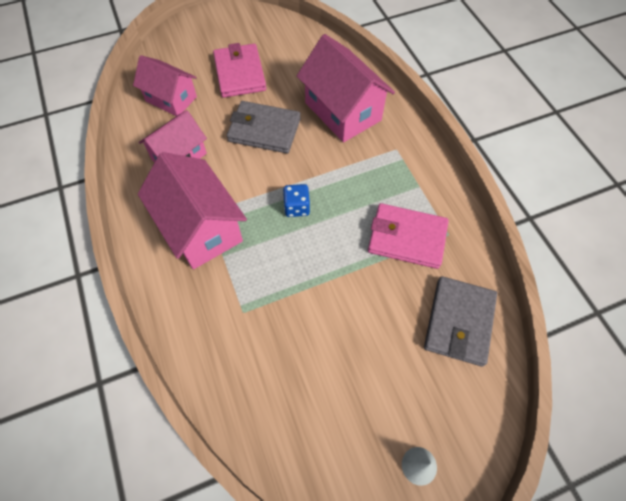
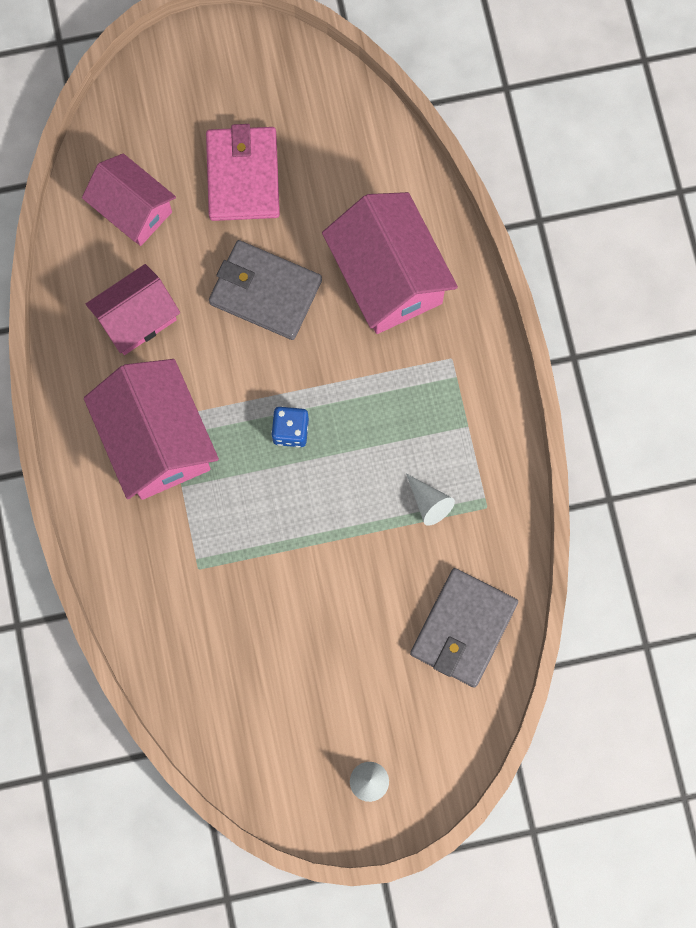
camera: 10 degrees right, 15 degrees up
(407, 238) = (429, 503): pink wallet -> white cone

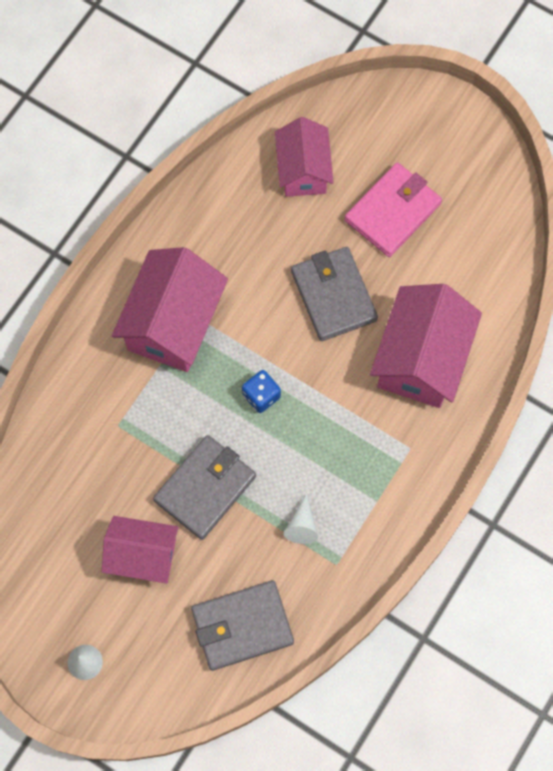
camera: 45 degrees right, 5 degrees down
(137, 319) = (238, 238): pink house -> pink house (143, 555)
(322, 549) = (205, 488): none -> grey wallet

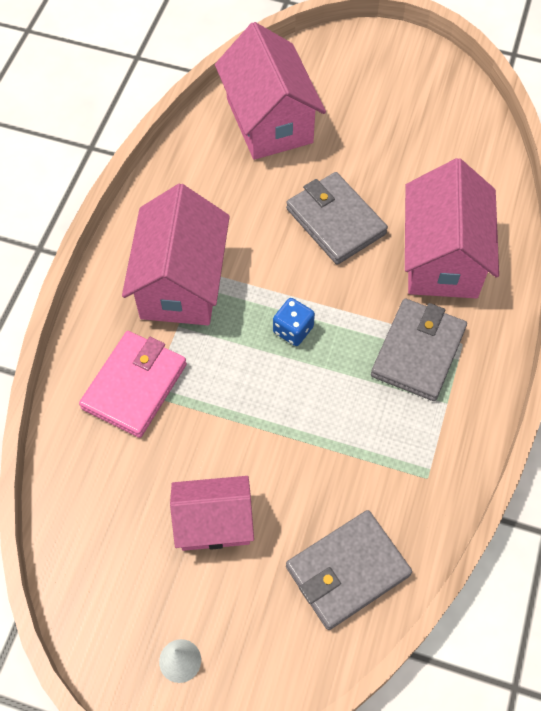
camera: 15 degrees left, 10 degrees down
(205, 488) = (262, 435): grey wallet -> grey wallet (418, 352)
(302, 525) = (377, 447): white cone -> none
(303, 170) = (269, 120): pink house -> pink house, size x1.53
(392, 212) = (367, 137): pink wallet -> pink wallet (134, 386)

